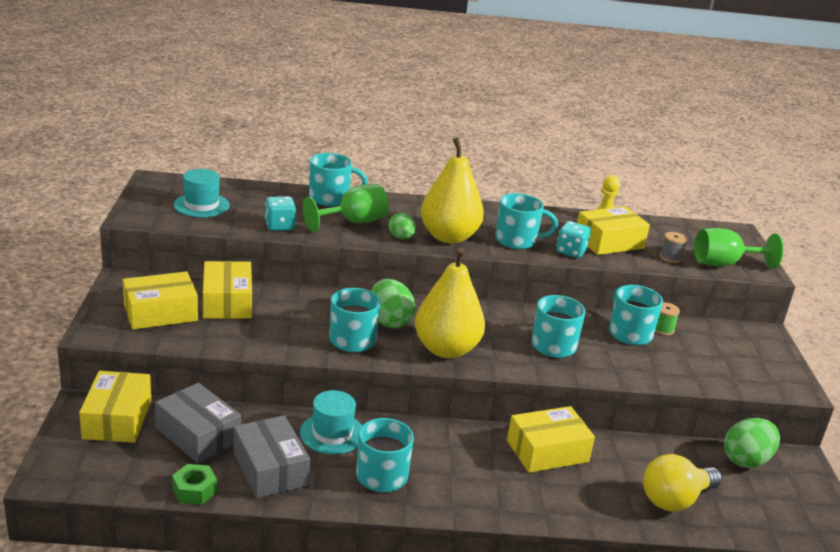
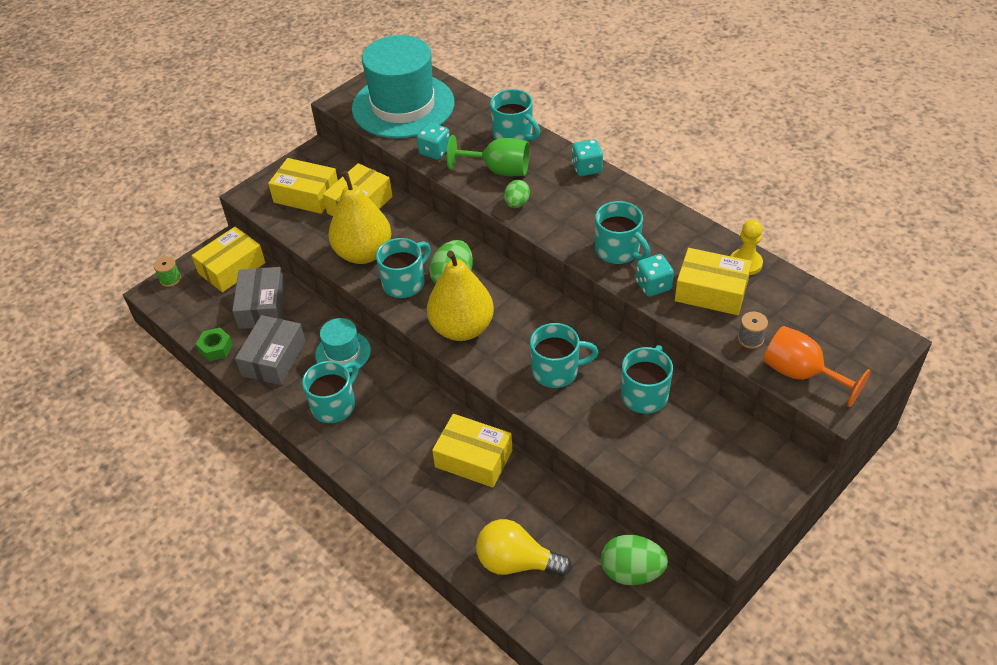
camera: 50 degrees right, 20 degrees up
(201, 205) = (403, 106): turquoise hat -> turquoise hat, size x2.05
(418, 202) = (587, 168): none -> turquoise dice
(449, 237) = (560, 220): yellow pear -> yellow pear (363, 253)
(662, 329) = (685, 407): green spool -> green spool (170, 279)
(724, 264) = (801, 374): green goblet -> orange goblet

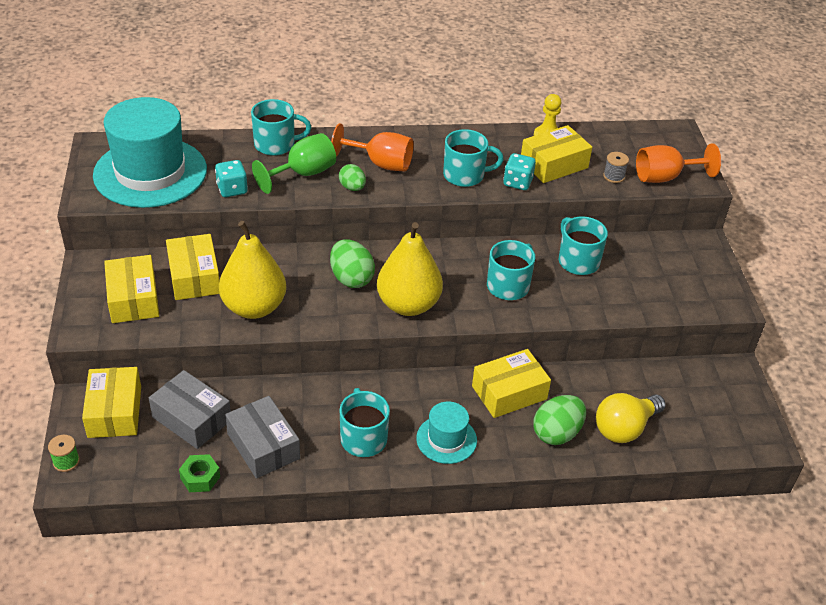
camera: 55 degrees left, 5 degrees down
(306, 195) = (133, 299): yellow box -> yellow box turned 75 degrees counterclockwise
(343, 353) = (313, 400): turquoise hat -> turquoise hat (446, 439)
(404, 283) = (319, 305): turquoise mug -> none
(566, 198) = (380, 164): none -> orange goblet
(587, 168) = (363, 137): turquoise dice -> none
(631, 572) = (687, 377): green egg -> green egg (557, 433)

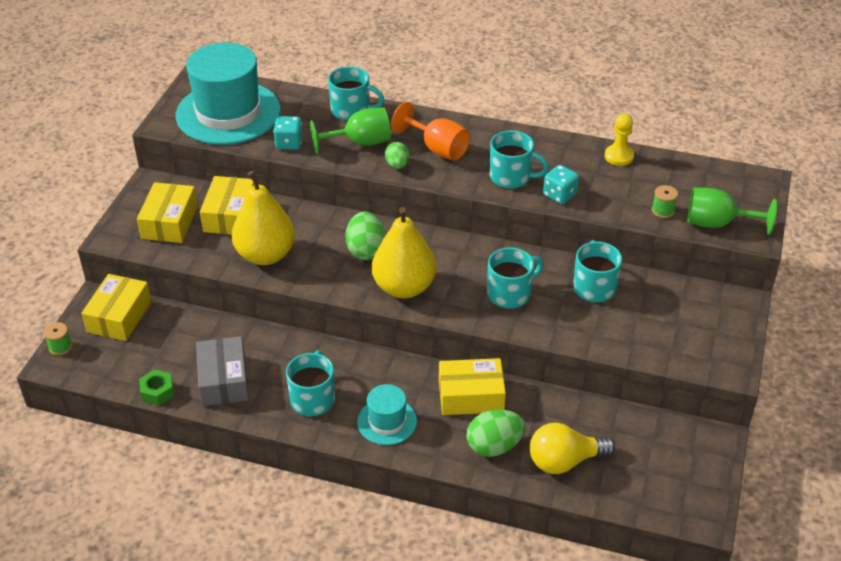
camera: 25 degrees right, 0 degrees up
(192, 418) = (178, 340): grey box -> none
(554, 164) = (608, 185): yellow box -> none
(614, 176) = (663, 210): grey spool -> green spool
(665, 177) = (717, 224): orange goblet -> green goblet

